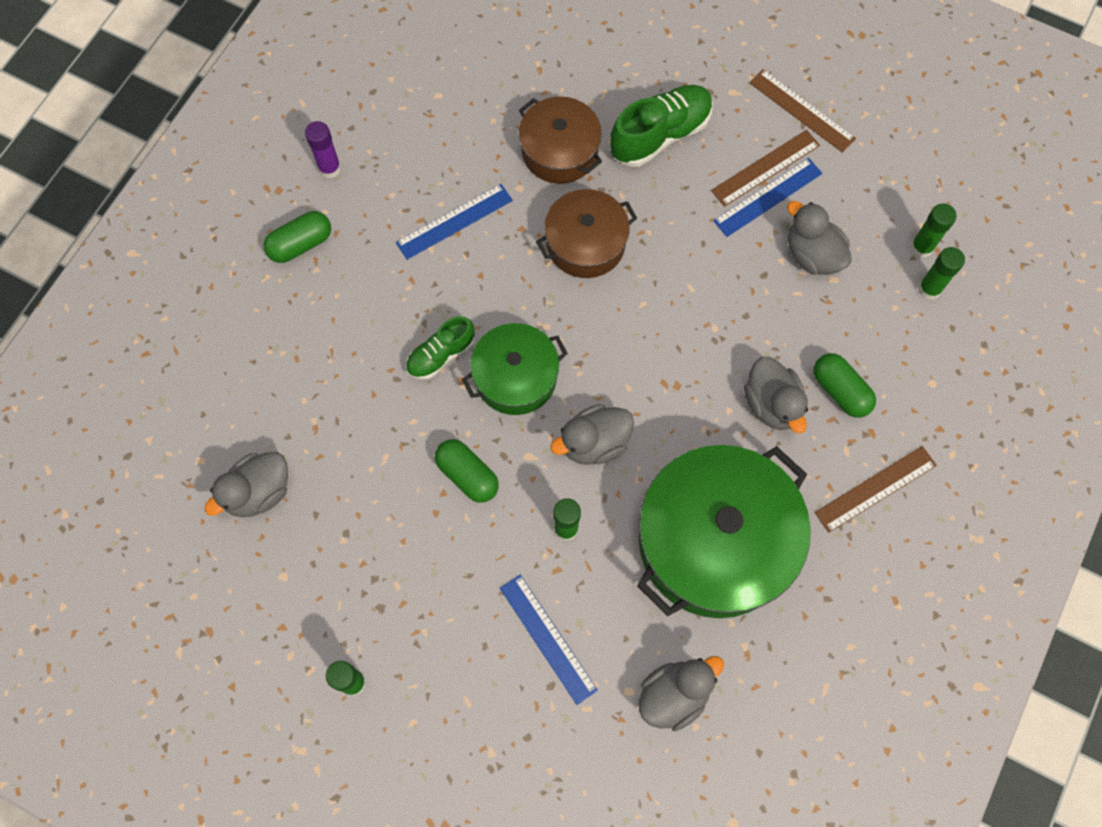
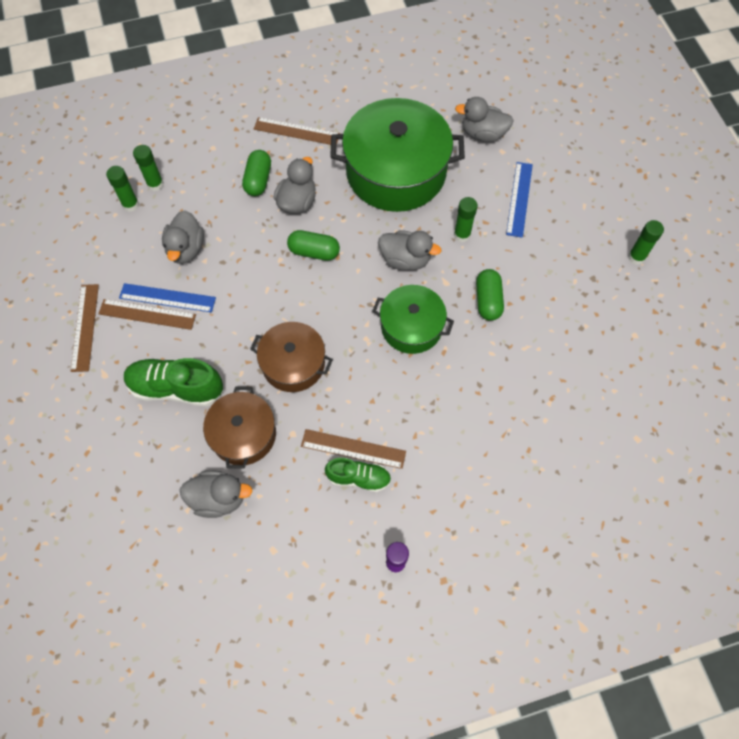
camera: 135 degrees left, 5 degrees down
(259, 492) = (614, 390): grey duck -> grey duck (219, 498)
(300, 244) = (462, 524): green capsule -> green capsule (314, 252)
(441, 355) = (441, 375): green shoe -> green shoe (358, 478)
(454, 221) = (353, 448): blue ruler -> brown ruler

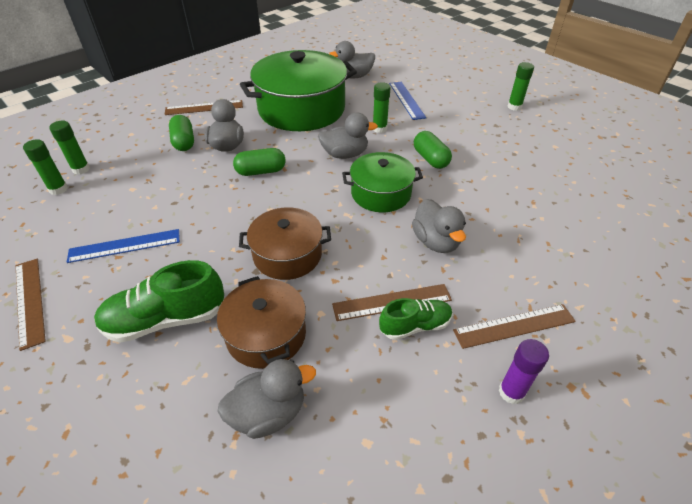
camera: 25 degrees left, 20 degrees down
(147, 314) = (105, 266): brown ruler -> brown ruler (514, 326)
(186, 249) = (131, 204): grey duck -> grey duck (436, 242)

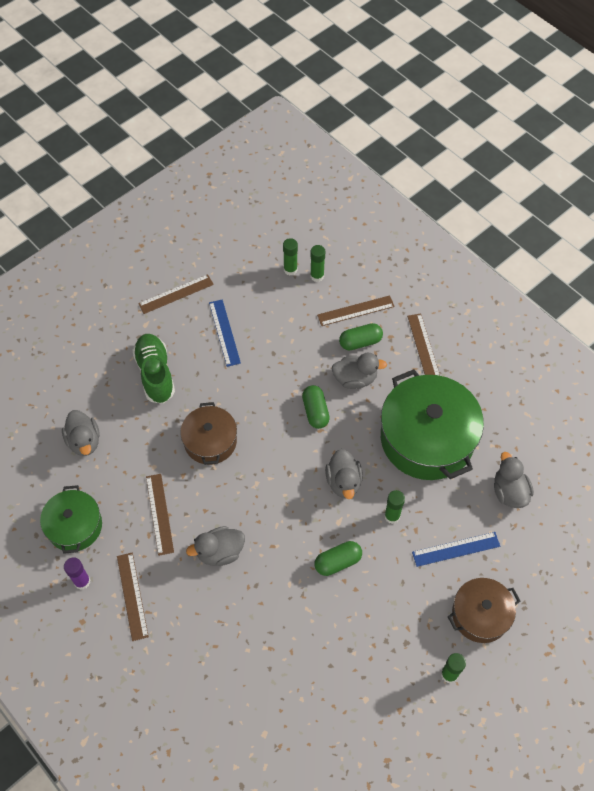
camera: 90 degrees right, 15 degrees up
(143, 144) = (355, 310): none -> brown ruler
(266, 334) = (139, 434): brown pot -> brown pot (480, 615)
(381, 193) = (283, 512): green pot -> green pot (74, 526)
(415, 326) = (138, 528): green shoe -> none

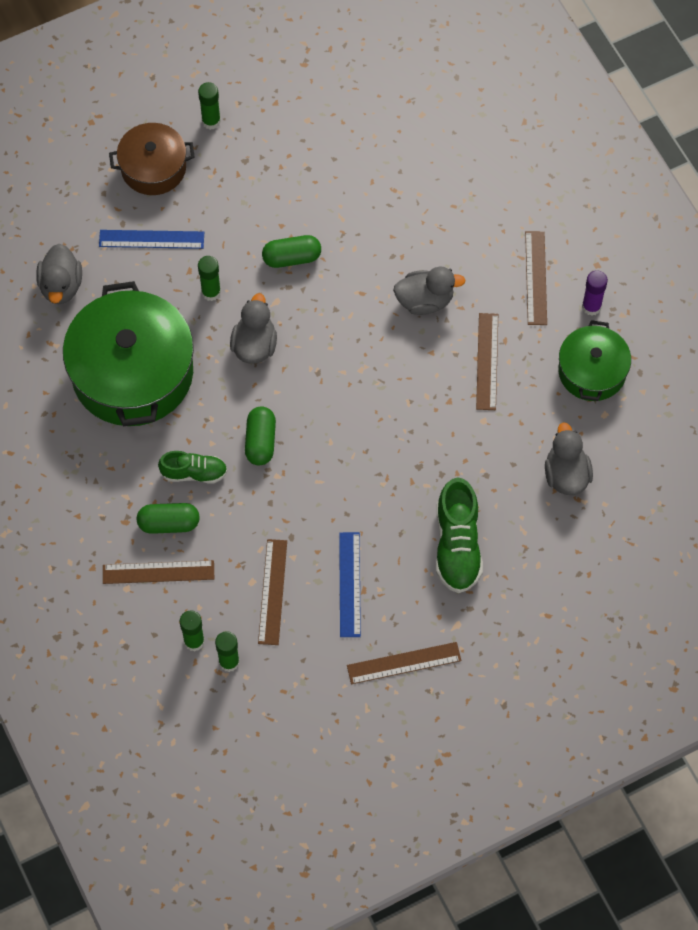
camera: 165 degrees left, 5 degrees up
(210, 441) = (405, 435): brown pot -> none
(355, 379) = (194, 473): grey duck -> green shoe
(423, 347) = (87, 495): brown ruler -> brown ruler (273, 592)

